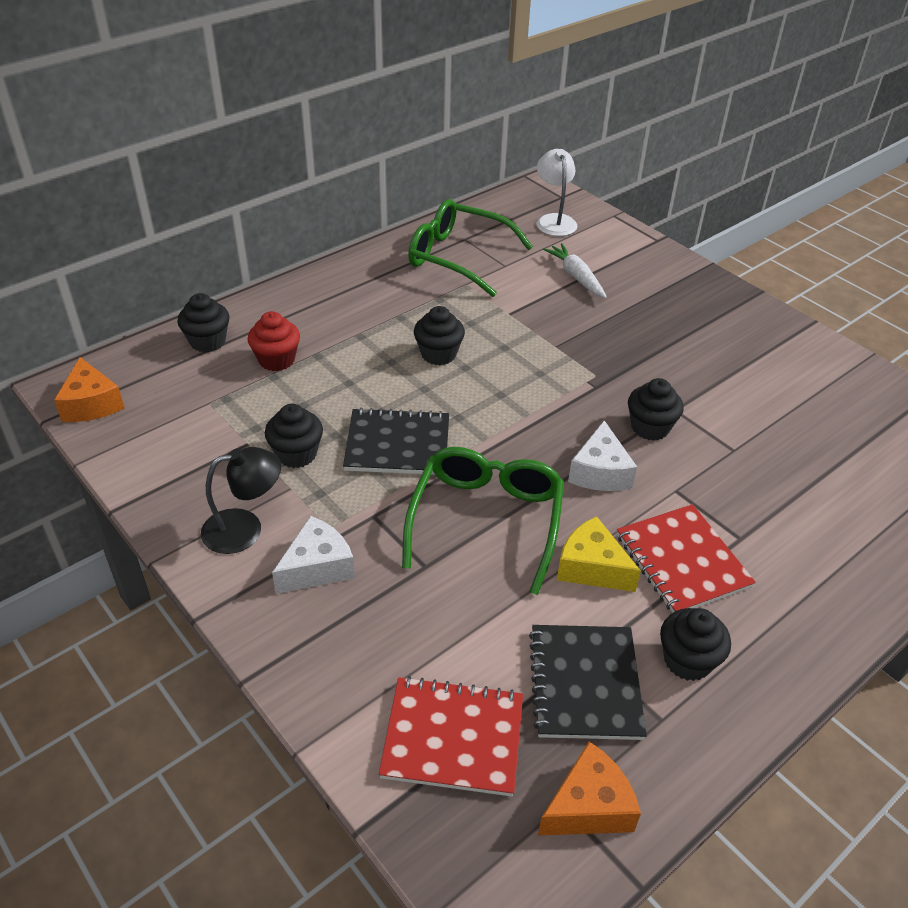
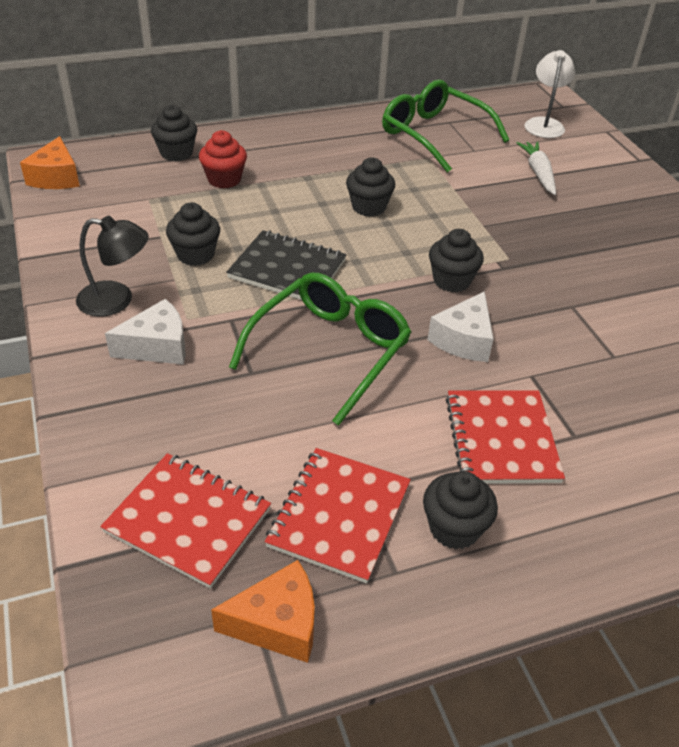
camera: 20 degrees right, 0 degrees up
(585, 683) = (339, 515): black notebook -> red notebook
(591, 567) = (406, 418): yellow cheese -> none
(650, 427) = (537, 315): black cupcake -> black cupcake (452, 280)

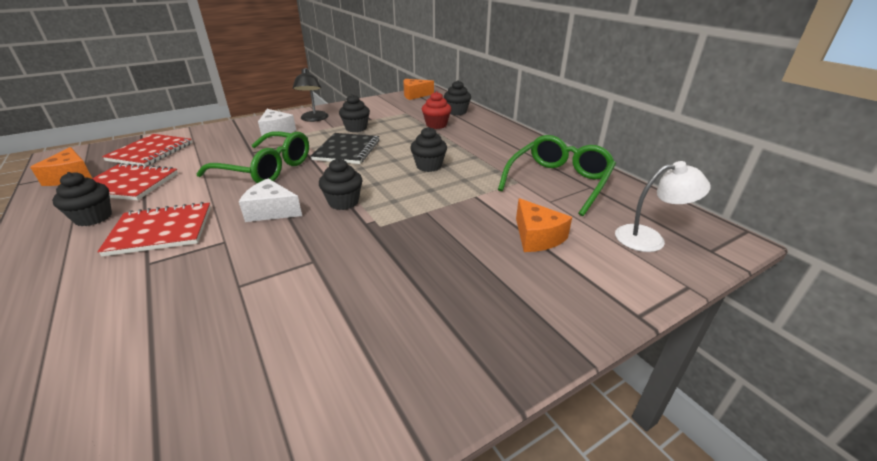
camera: 80 degrees right, 10 degrees down
(538, 173) = (537, 237): white carrot -> orange cheese

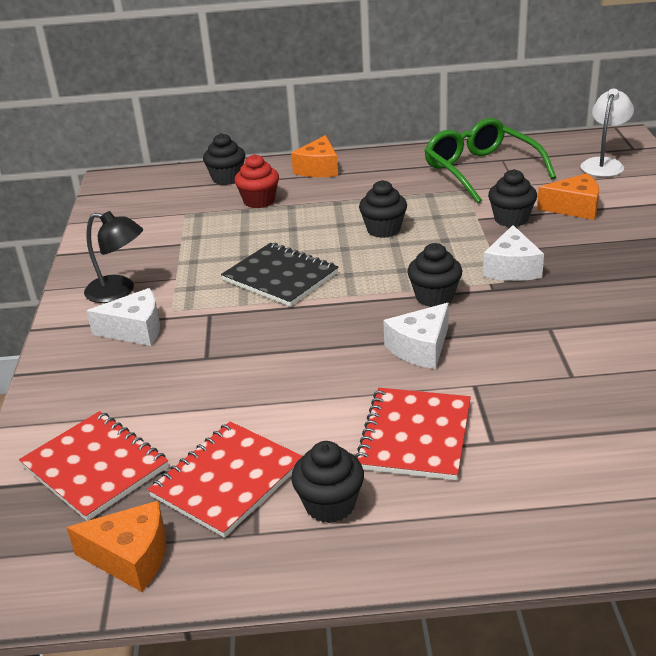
camera: 60 degrees left, 0 degrees up
(265, 169) = (285, 347): green glasses -> none
(356, 128) = (204, 260): black cupcake -> black cupcake (511, 219)
(403, 225) = (512, 268): none -> white cheese
(415, 95) = (115, 194): orange cheese -> orange cheese (319, 169)

